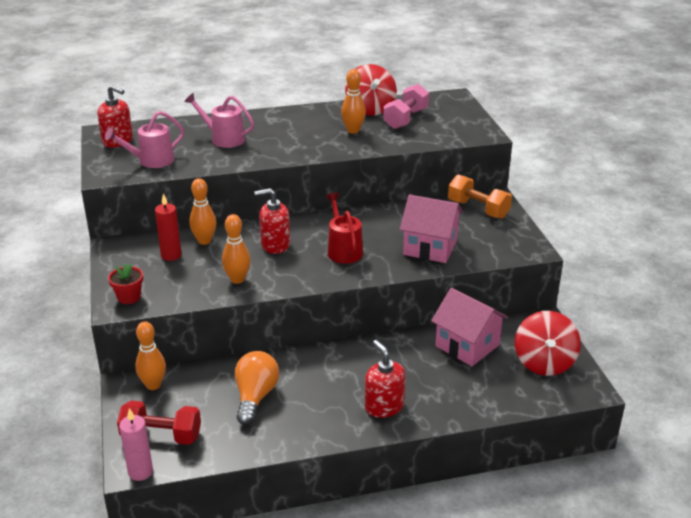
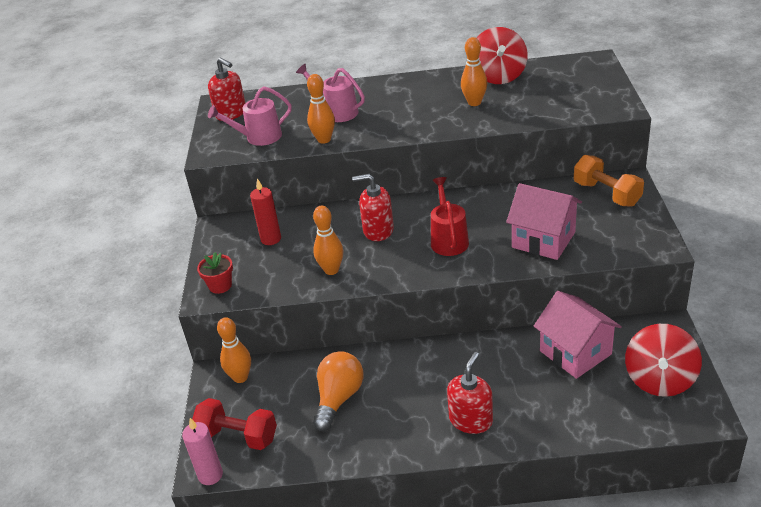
camera: 15 degrees right, 5 degrees up
(204, 241) = (307, 223): orange bowling pin -> orange bowling pin (324, 139)
(384, 406) = (471, 420): red soap dispenser -> red soap dispenser turned 45 degrees clockwise
(405, 119) = (535, 88): pink dumbbell -> none

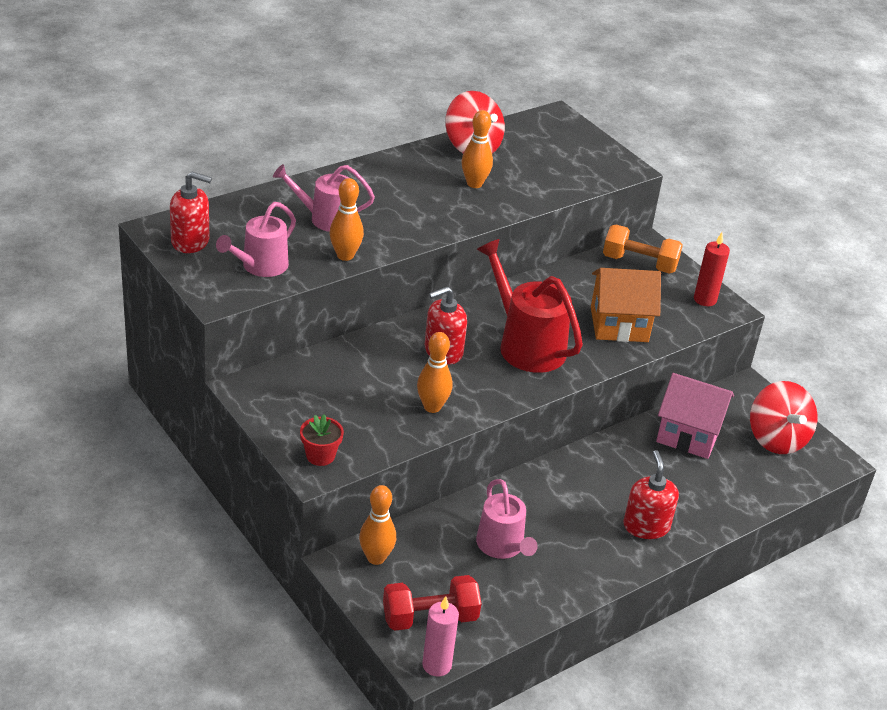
camera: 40 degrees left, 0 degrees up
(271, 239) = (328, 389): red candle -> red candle (705, 299)
(339, 398) = (502, 546): orange light bulb -> pink watering can
(448, 239) = (526, 345): red watering can -> red watering can, size x1.52
(543, 240) = (619, 324): pink house -> orange house

